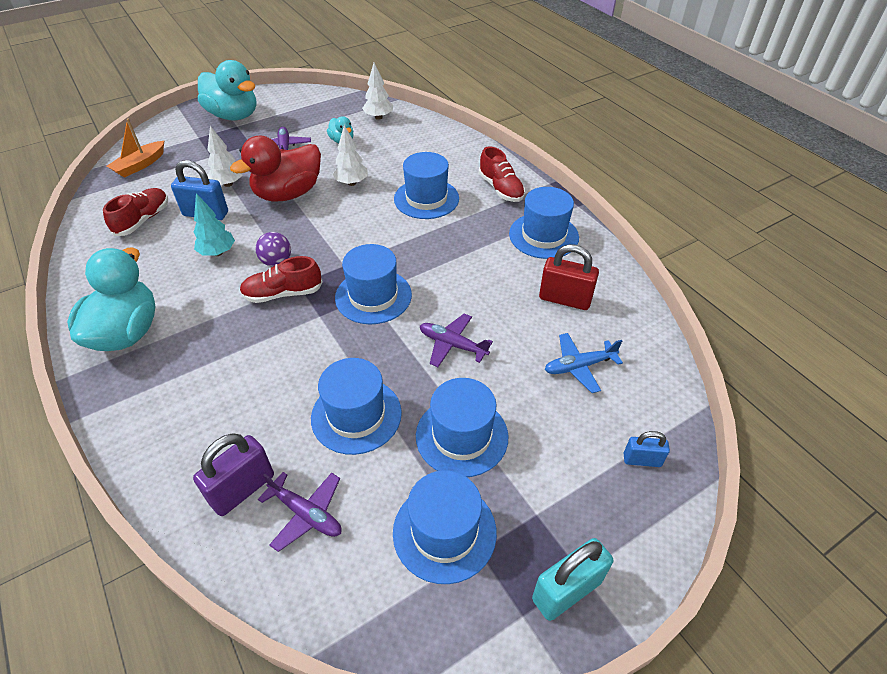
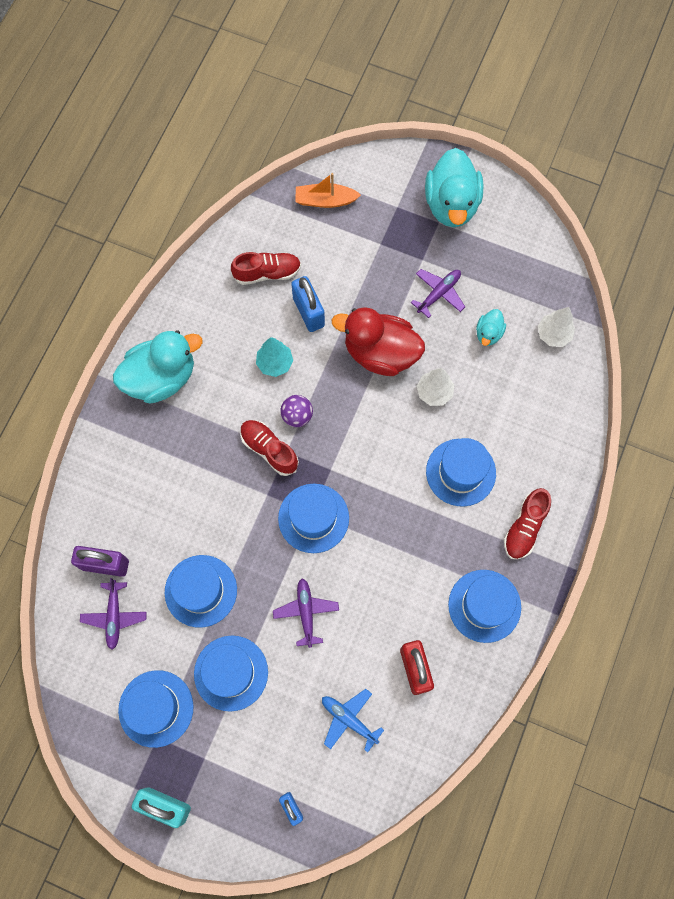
camera: 55 degrees right, 25 degrees up
(228, 184) = (356, 293): white tree -> none

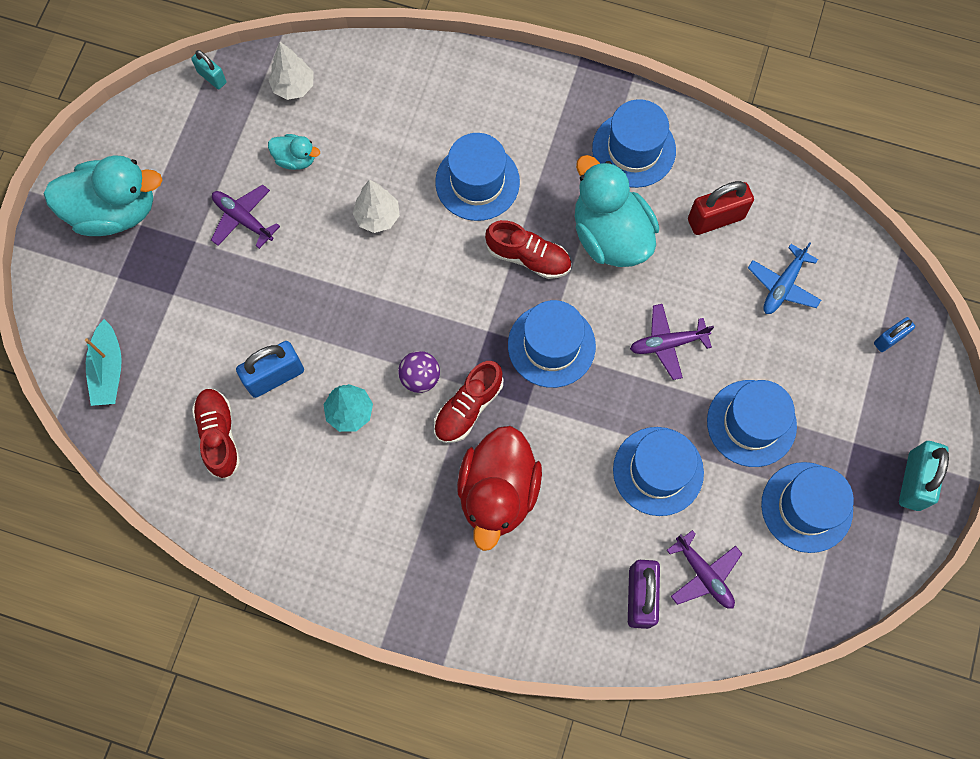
camera: 95 degrees left, 0 degrees up
(114, 616) = (704, 574): purple plane -> purple plane turned 60 degrees clockwise
(161, 378) = (379, 559): turquoise duck -> turquoise duck (610, 235)
(325, 200) = (108, 369): orange boat -> turquoise boat
(380, 353) = (328, 283): red duck -> red duck (498, 492)
(525, 527) = (537, 111): red shoe -> red shoe (528, 257)
(564, 274) = (212, 77): none -> turquoise padlock

